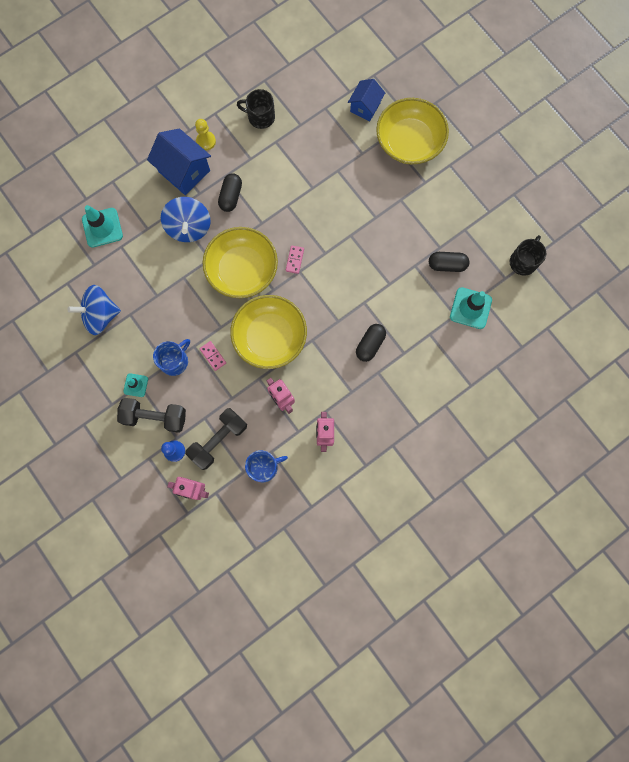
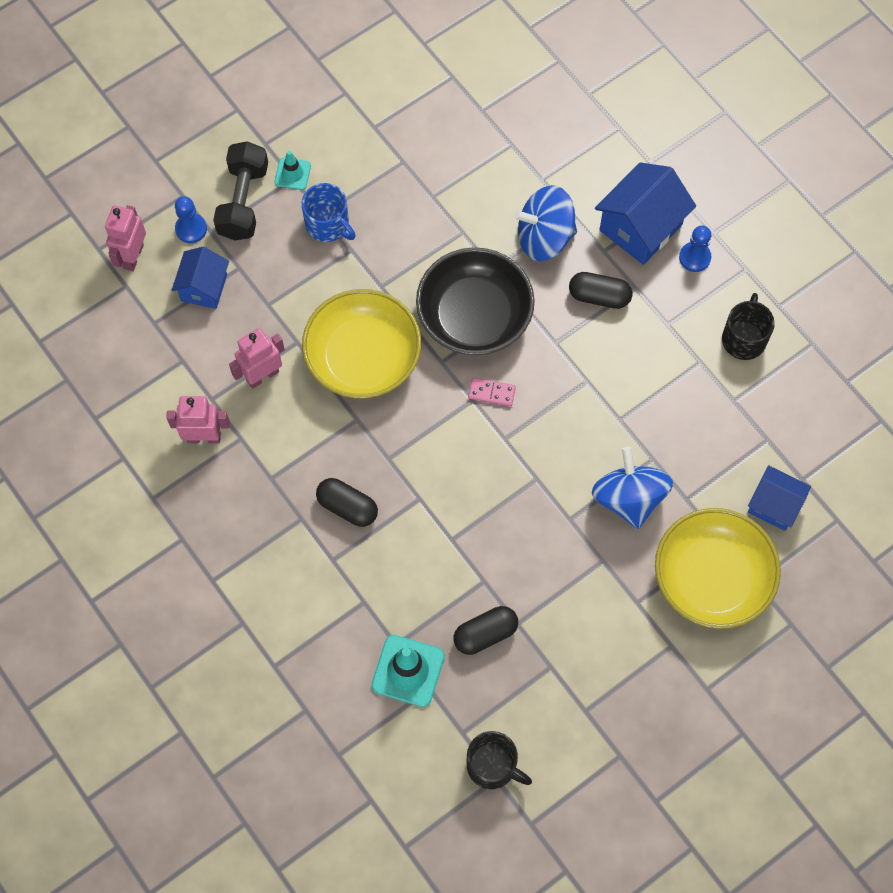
camera: 90 degrees right, 10 degrees down
(101, 315) = (401, 123): blue spinning top -> blue spinning top (629, 498)
(102, 227) = (541, 118): turquoise traffic cone -> none
(206, 141) = (694, 257): yellow pawn -> blue pawn
(213, 356) = (334, 277): pink domino -> none
(218, 440) = (204, 287): black dumbbell -> blue house
(242, 270) = (474, 315): yellow bowl -> black bowl
(264, 467) = (159, 351): blue mug -> none
(447, 265) = (485, 634): black capsule -> black capsule turned 60 degrees clockwise

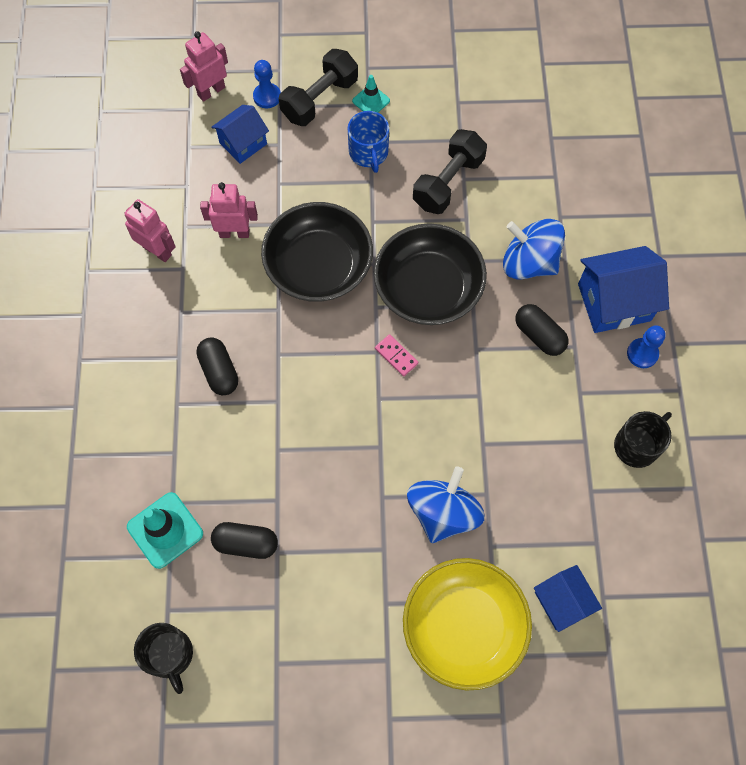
camera: 35 degrees right, 0 degrees up
(363, 357) = (319, 266): yellow bowl -> black bowl
(420, 208) = (448, 182): none -> black dumbbell

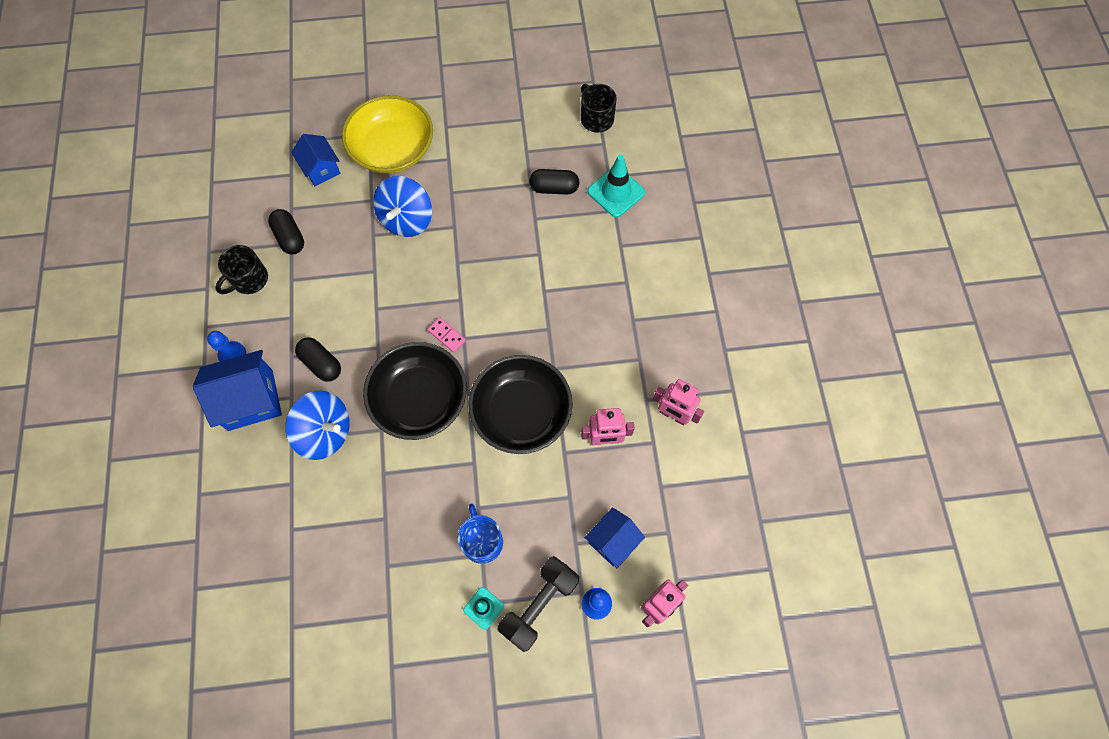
camera: 175 degrees right, 0 degrees up
(219, 371) = (596, 311): black capsule -> black capsule (290, 237)
(448, 182) = (400, 513): black dumbbell -> none

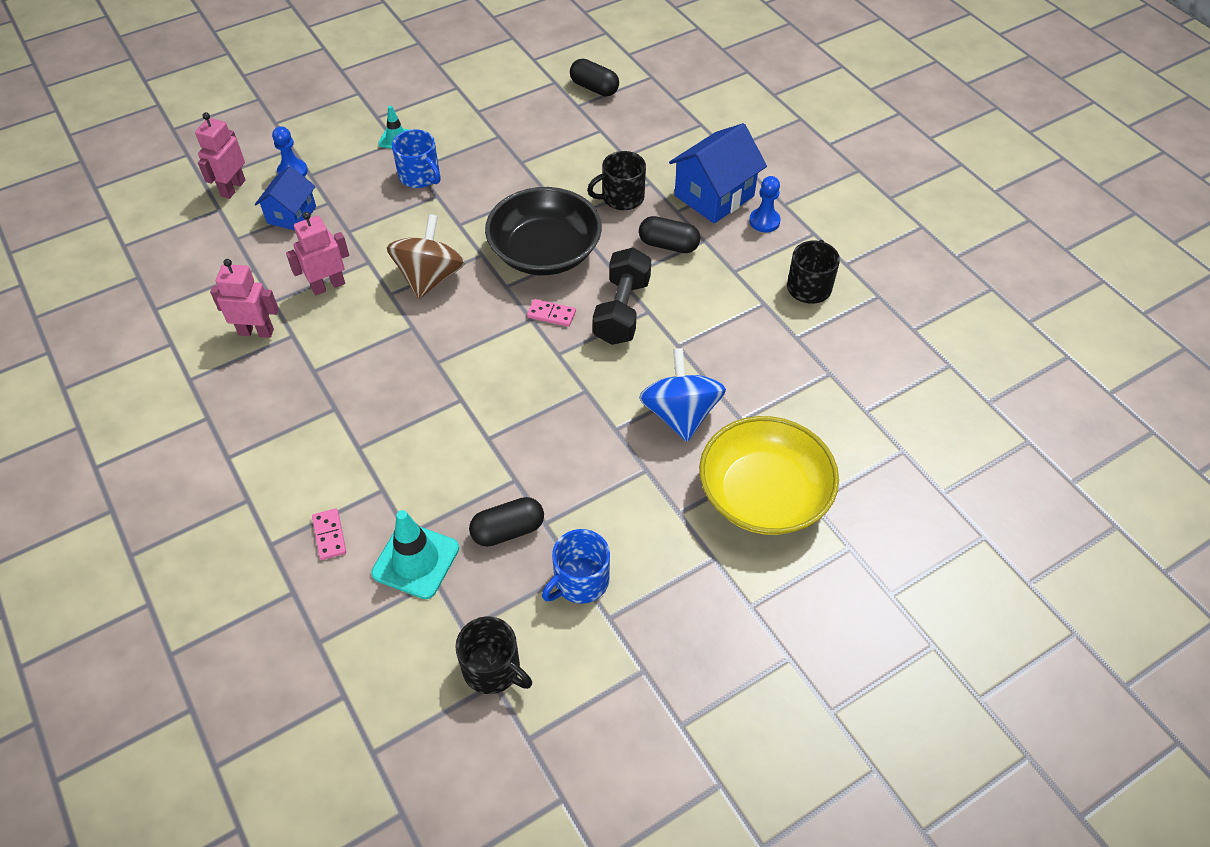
camera: 155 degrees right, 15 degrees down
(290, 237) = (802, 342): black capsule -> black capsule (594, 88)
(321, 169) = (834, 431): blue house -> none
(325, 432) = (621, 197): blue spinning top -> black mug
(521, 412) = (430, 277): black bowl -> brown spinning top
(527, 143) = (580, 581): none -> blue mug
(539, 605) = (346, 155): black dumbbell -> black dumbbell (622, 311)
(663, 228) = (329, 535): none -> pink domino

